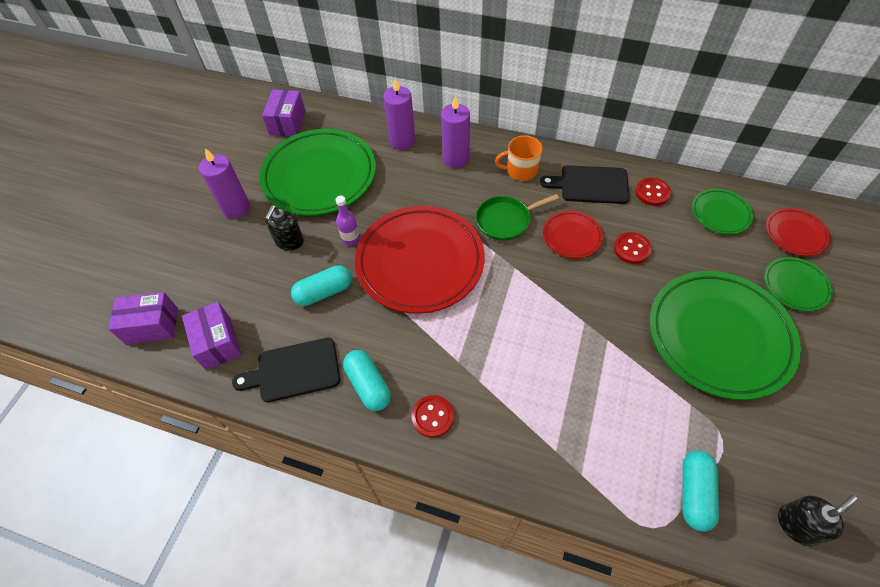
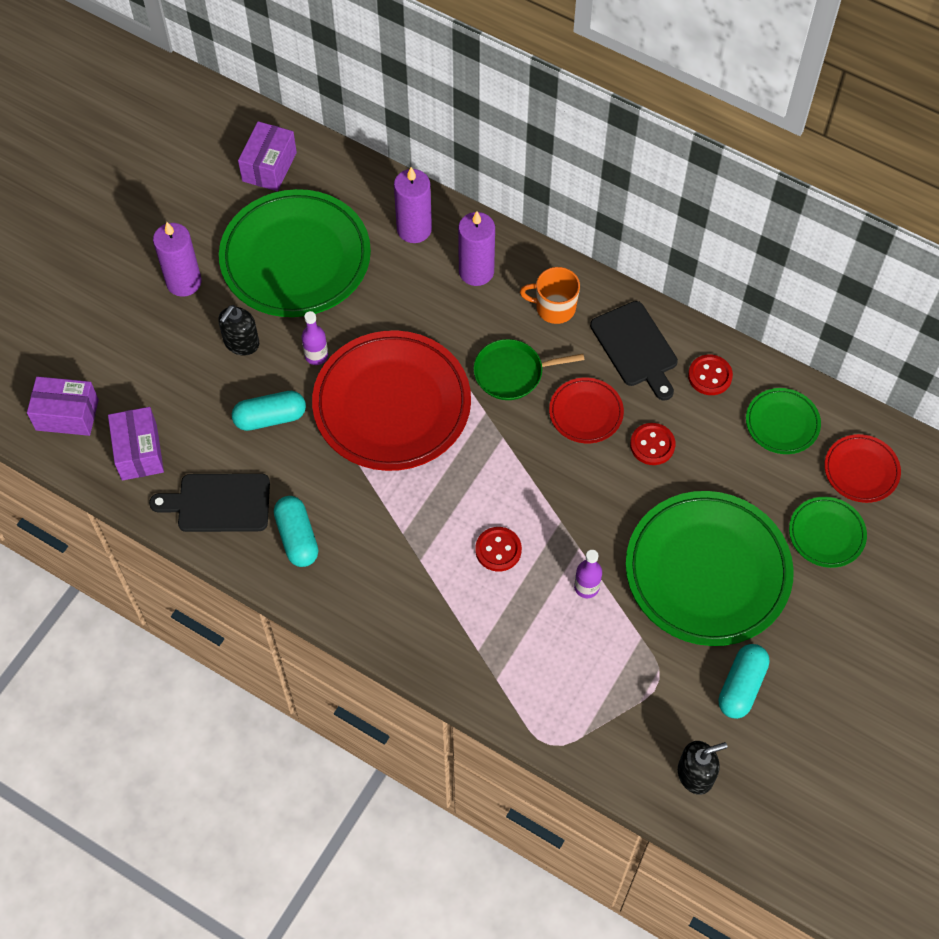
camera: 10 degrees right, 5 degrees up
(432, 417) = (358, 587): red button -> red button (498, 550)
(590, 185) = (636, 347): black cutting board -> black cutting board turned 135 degrees counterclockwise
(627, 372) = (586, 587): none -> purple bottle
(694, 493) = (605, 723): turquoise capsule -> turquoise capsule (741, 686)

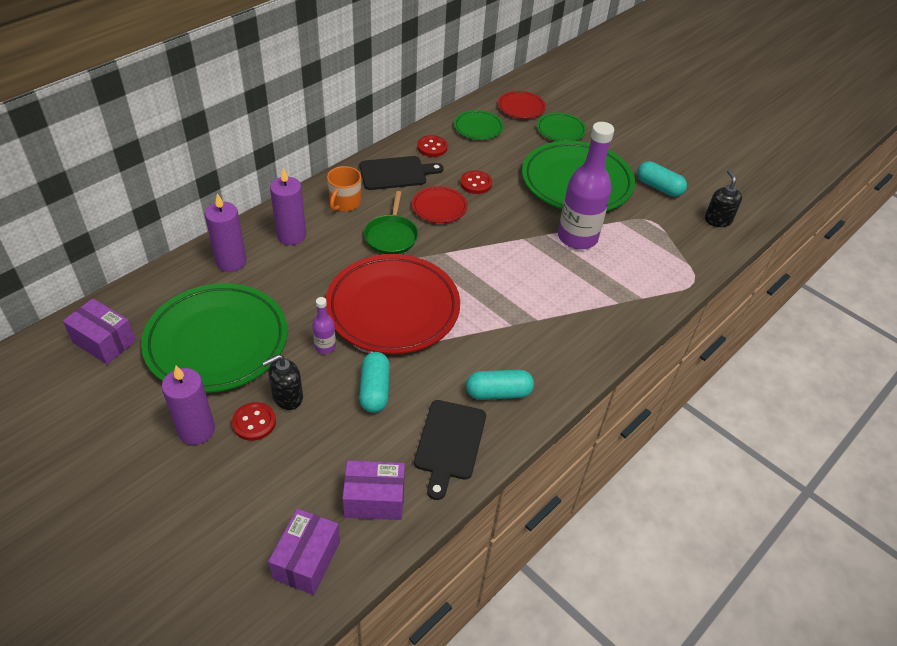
camera: 80 degrees left, 15 degrees down
(241, 343) = (287, 397): black soap dispenser -> black soap dispenser turned 105 degrees clockwise
(498, 550) = (538, 275): red button -> red button (254, 422)
(586, 587) = (577, 237): purple bottle -> purple bottle, size x2.24

